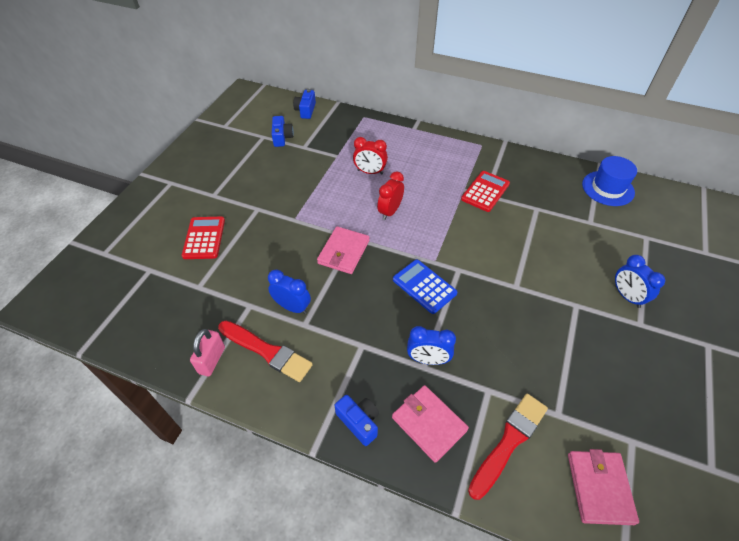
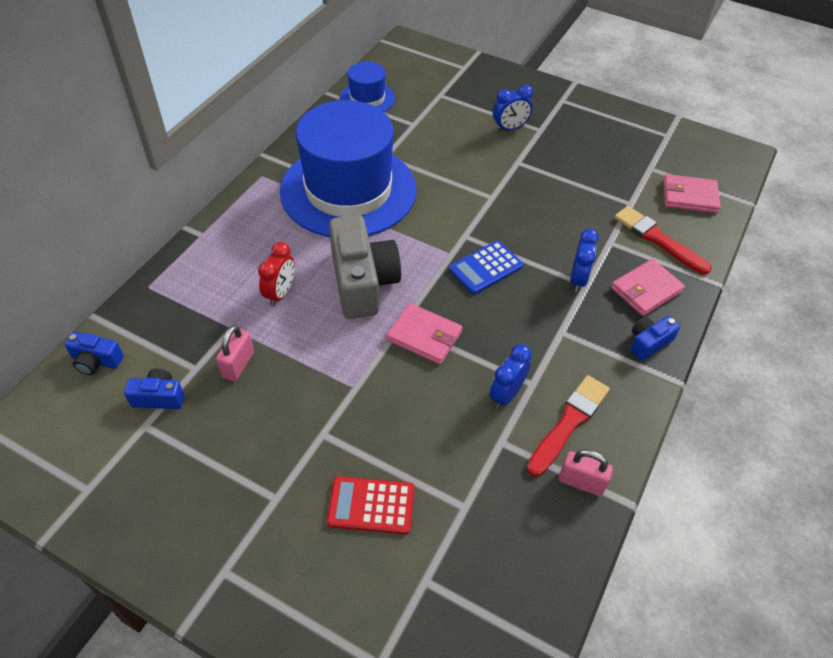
camera: 85 degrees left, 0 degrees up
(308, 163) = (238, 365): none -> pink padlock
(390, 211) = (362, 282): red clock -> grey camera
(485, 191) = (348, 190): red calculator -> blue hat

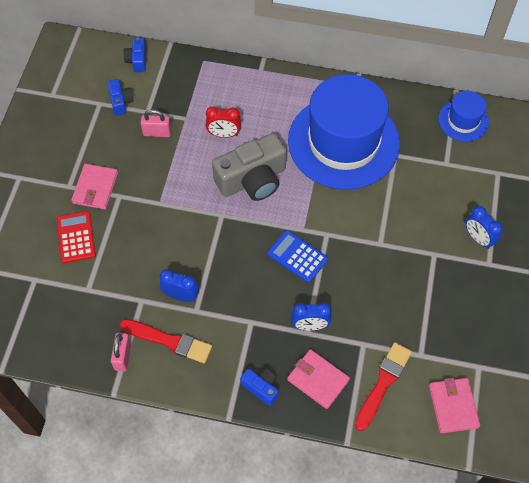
camera: 75 degrees right, 10 degrees up
(424, 336) = (216, 232): pink wallet -> pink wallet (95, 188)

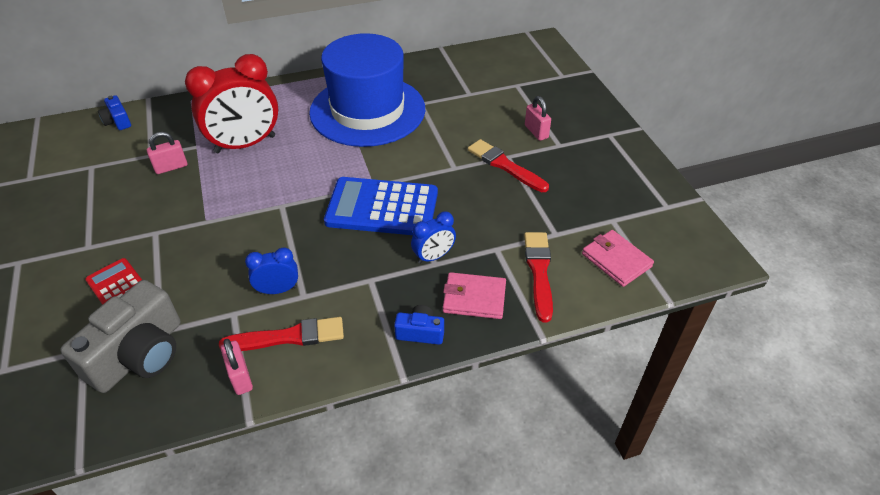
camera: 30 degrees left, 15 degrees down
(95, 188) = (122, 236): pink wallet -> none
(121, 102) = (116, 157): blue camera -> none
(224, 134) = (245, 144): red clock -> red clock, size x2.06
(252, 180) = (297, 167): grey camera -> grey camera (139, 354)
(297, 256) = (382, 207): blue calculator -> blue calculator, size x1.76
(425, 263) = (505, 166): none -> red brush
(463, 120) = (461, 63): blue hat -> none
(478, 238) = (536, 132): blue clock -> pink padlock

